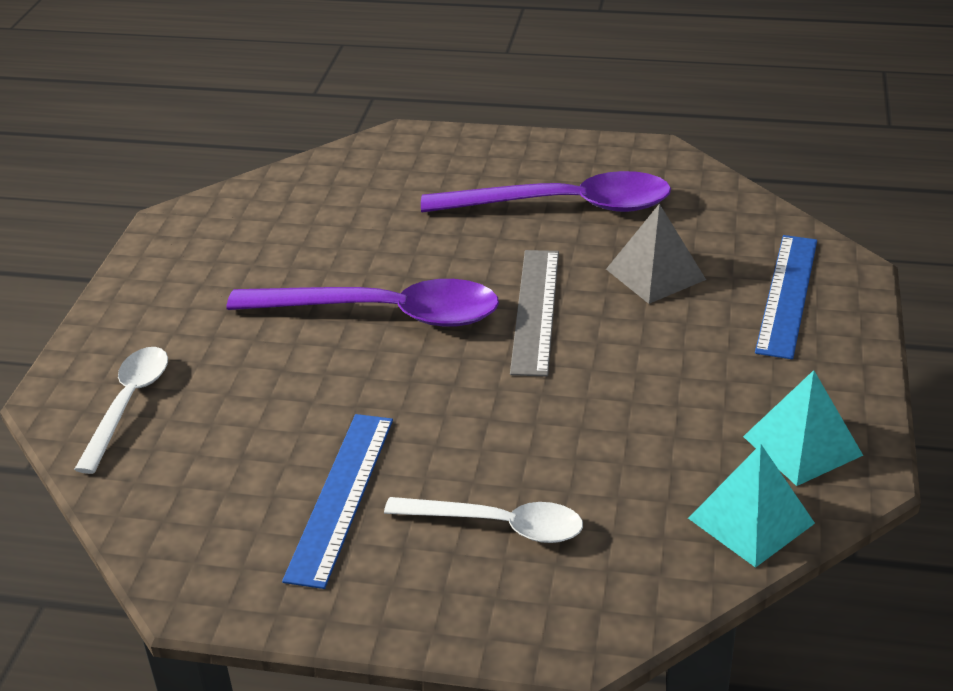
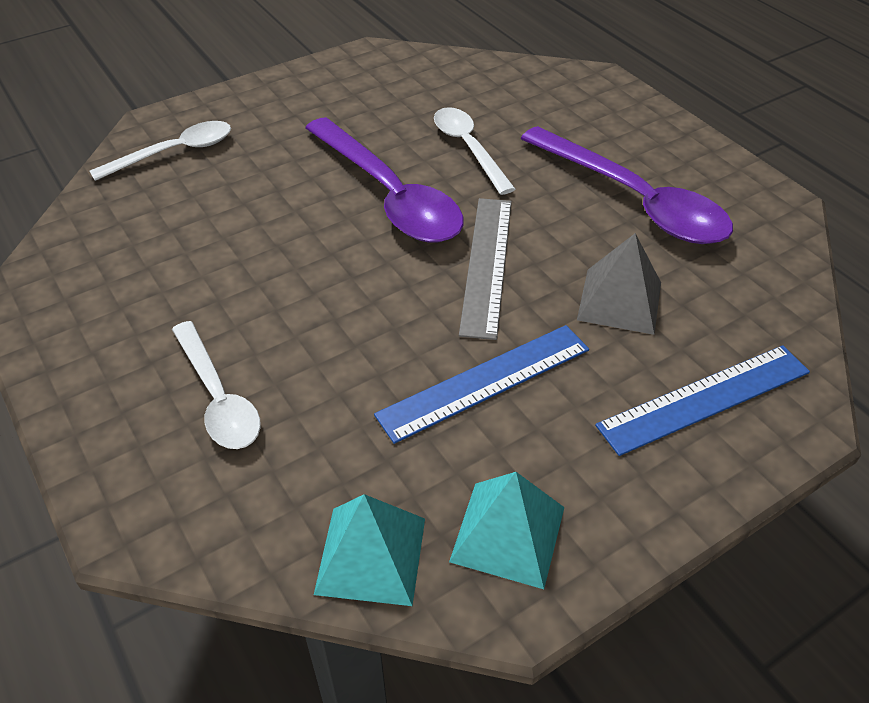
camera: 45 degrees right, 10 degrees up
(341, 496) = (175, 298): blue ruler -> blue ruler (485, 382)
(387, 243) = (468, 148): none -> white spoon
(536, 310) = (487, 264): grey ruler -> grey ruler turned 45 degrees counterclockwise

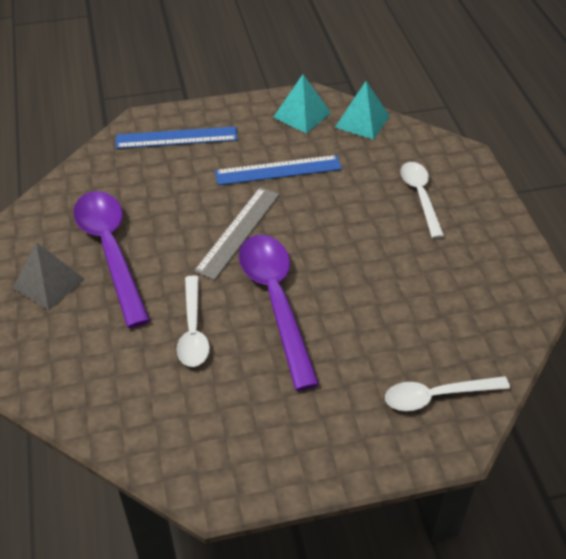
camera: 160 degrees left, 0 degrees up
(619, 301) = (177, 191): grey pyramid -> grey pyramid (49, 283)

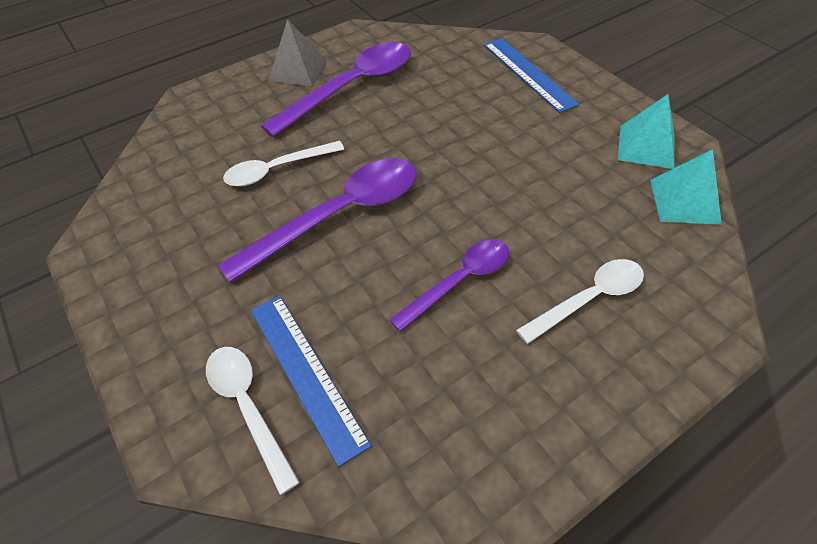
camera: 70 degrees right, 5 degrees up
(238, 231) = (423, 157): grey ruler -> none
(278, 170) = (537, 157): blue ruler -> blue ruler (306, 373)
(377, 252) = (459, 281): none -> purple spoon

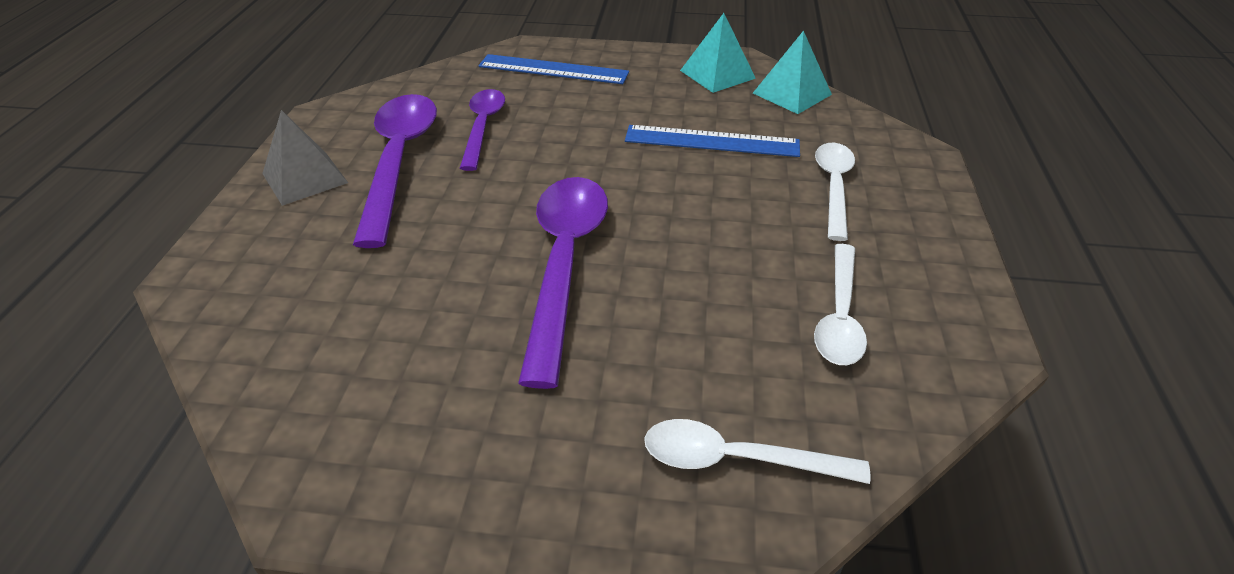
camera: 50 degrees left, 10 degrees down
(277, 170) = (434, 271): white spoon -> white spoon (839, 316)
(306, 373) = (738, 392): blue ruler -> blue ruler (712, 141)
(459, 281) = (739, 238): purple spoon -> purple spoon (483, 127)

